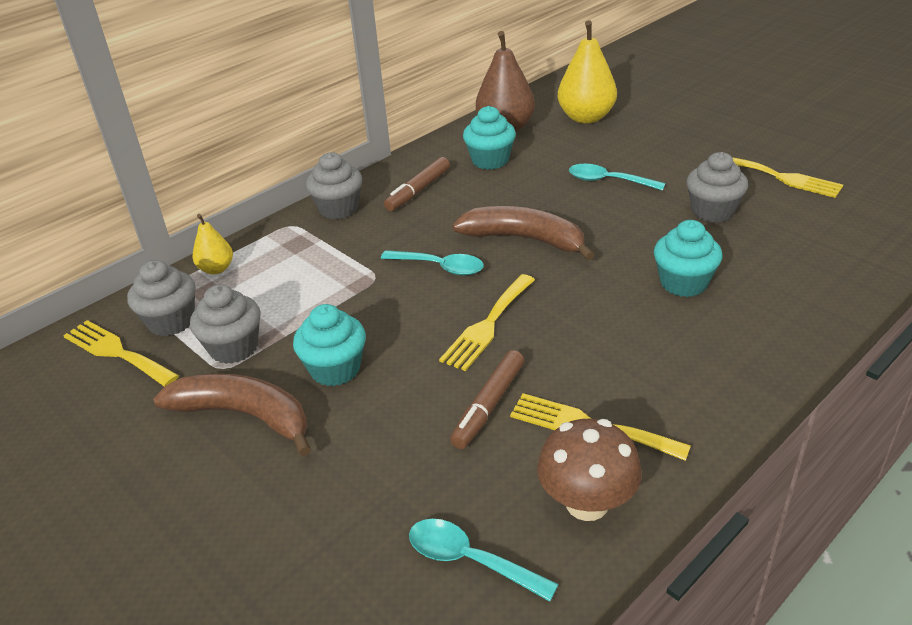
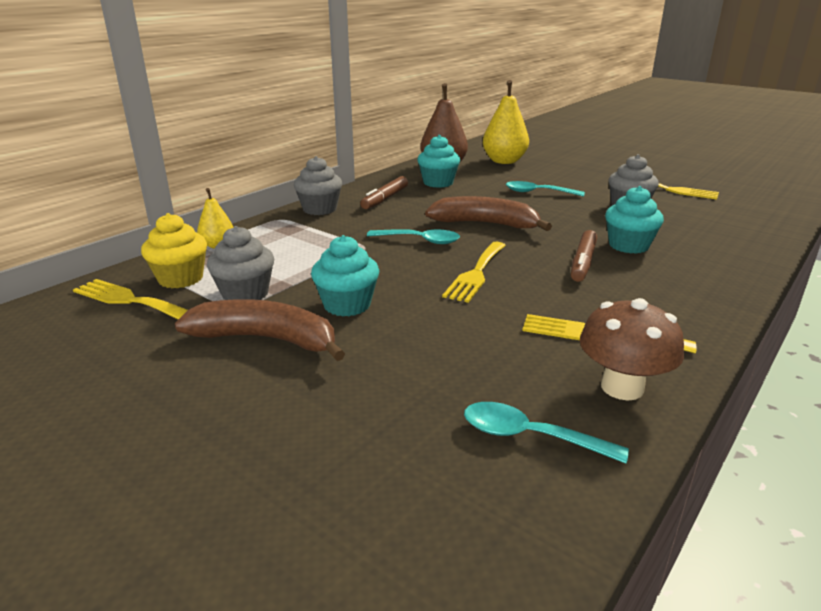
camera: 10 degrees left, 10 degrees down
(171, 321) = (180, 278): grey cupcake -> yellow cupcake
(489, 405) = (499, 324): brown marker -> brown marker (583, 262)

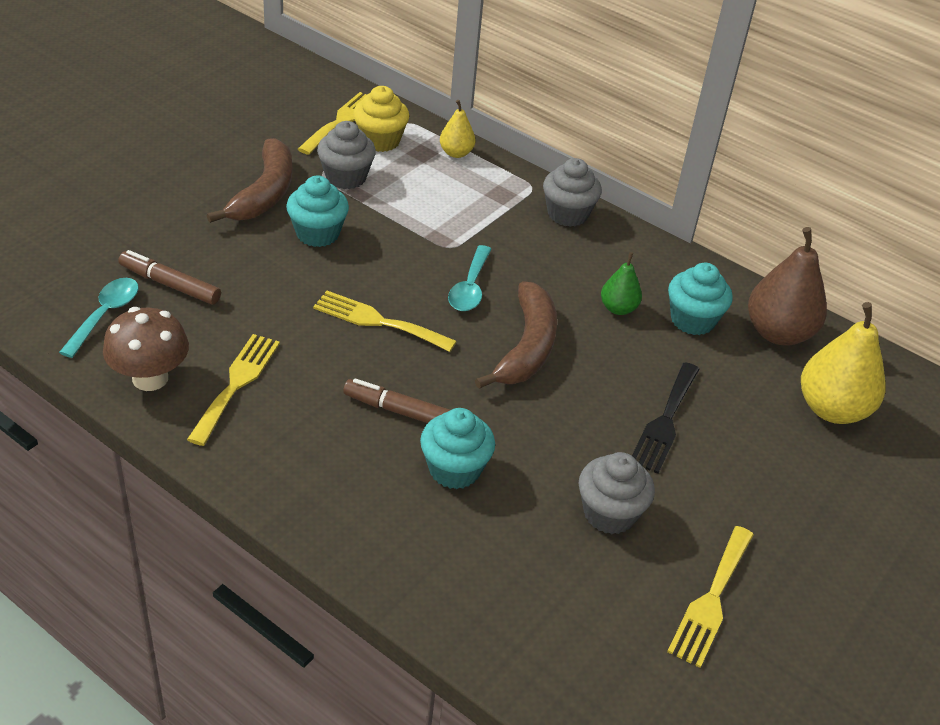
camera: 85 degrees right, 15 degrees up
(385, 199) = (613, 267): brown marker -> brown marker (170, 284)
(432, 199) = (618, 308): none -> green pear
(538, 192) = (665, 421): turquoise spoon -> black fork

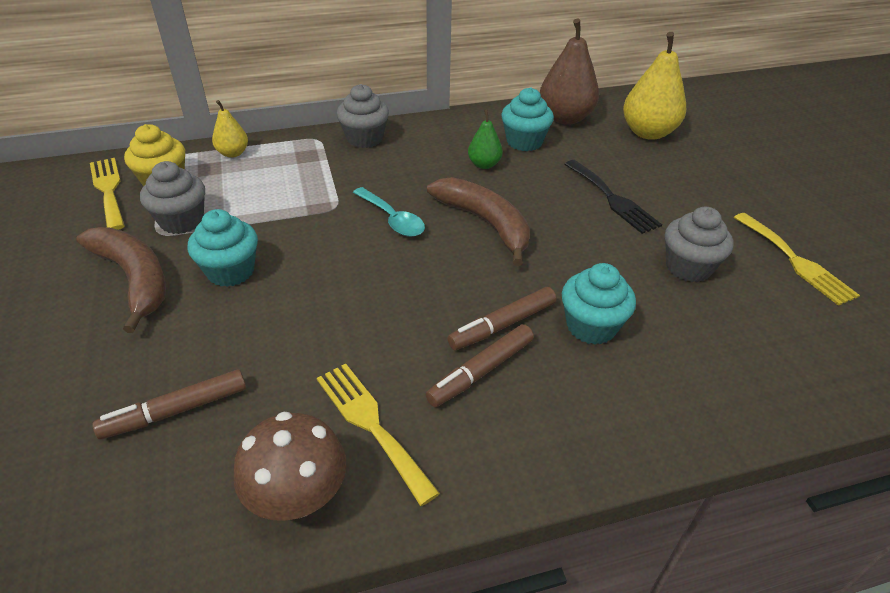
camera: 50 degrees left, 0 degrees up
(105, 315) = (159, 494): turquoise spoon -> none
(339, 420) = (481, 371): none -> brown marker
(378, 321) = (380, 287): yellow fork -> none

